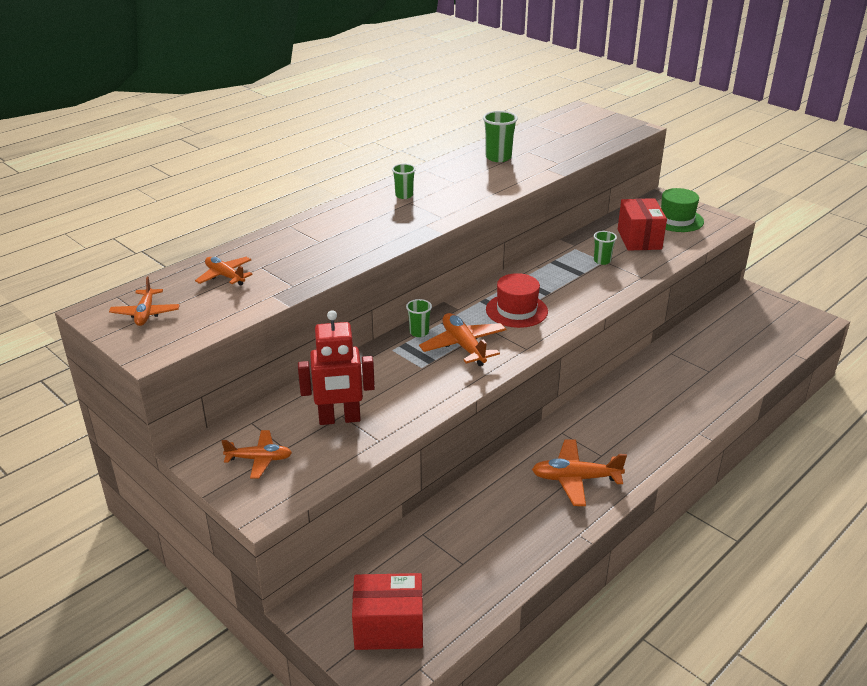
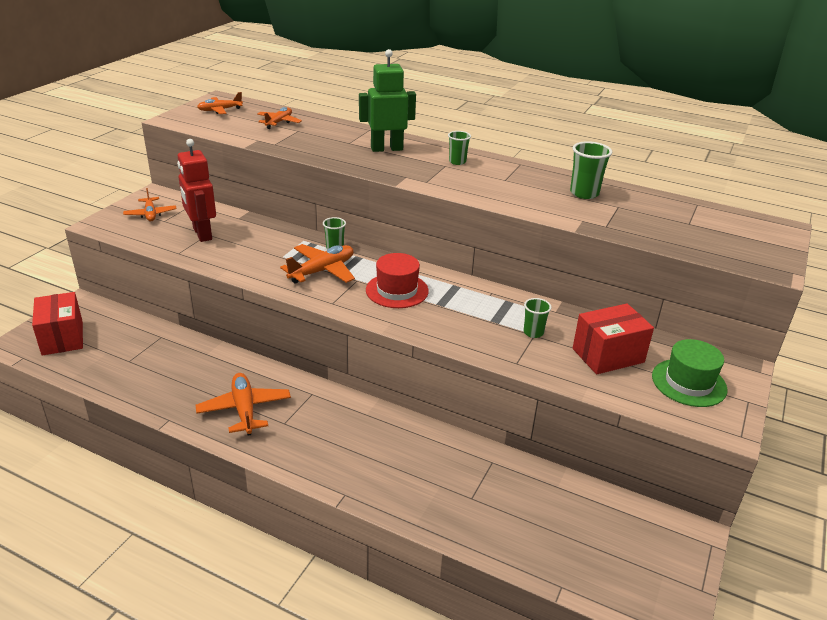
camera: 70 degrees right, 0 degrees up
(350, 224) = (386, 149): none -> green robot

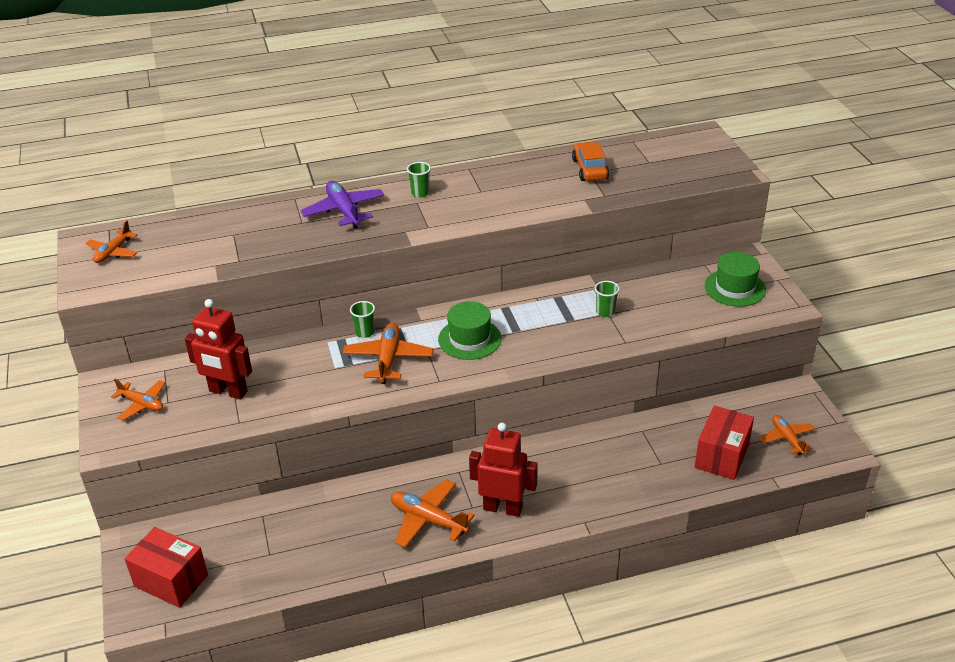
camera: 40 degrees left, 5 degrees up
(279, 122) = (199, 235): orange plane -> orange plane (787, 438)
(303, 439) = (503, 508): none -> red robot
(386, 149) = (344, 211): green robot -> purple plane
(397, 290) = (469, 339): red hat -> green hat
(584, 193) = (552, 173): green cup -> none
(608, 355) = (669, 299): red box -> red box (721, 456)
(622, 205) = (589, 169): none -> orange car

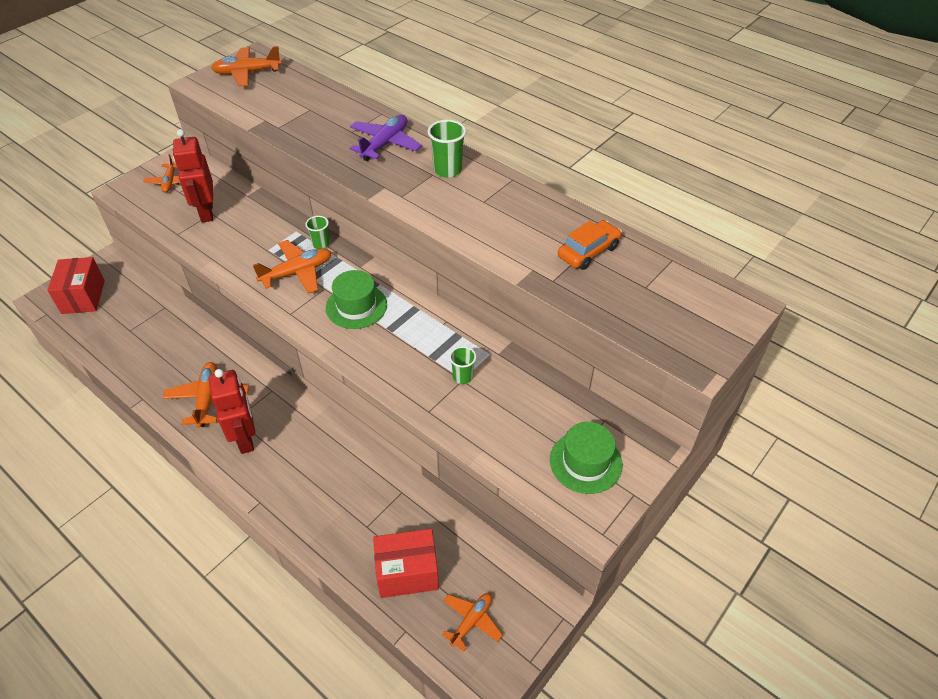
camera: 55 degrees right, 10 degrees up
(113, 252) = (247, 73): orange plane -> orange plane, size x1.51
(420, 193) = (447, 170): green cup -> green cup, size x1.56

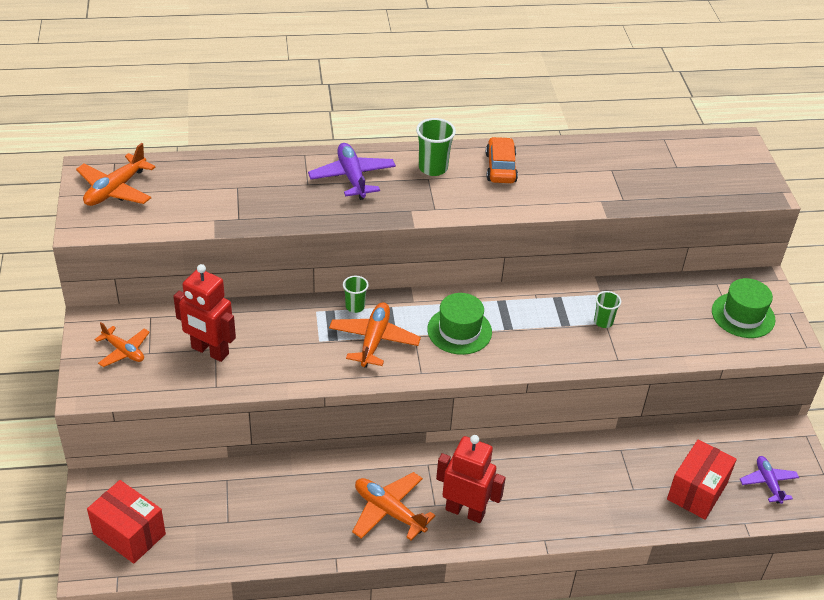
camera: 50 degrees left, 5 degrees down
(471, 621) = (768, 483): orange plane -> purple plane
(588, 251) = (613, 166): orange car -> orange car (500, 168)

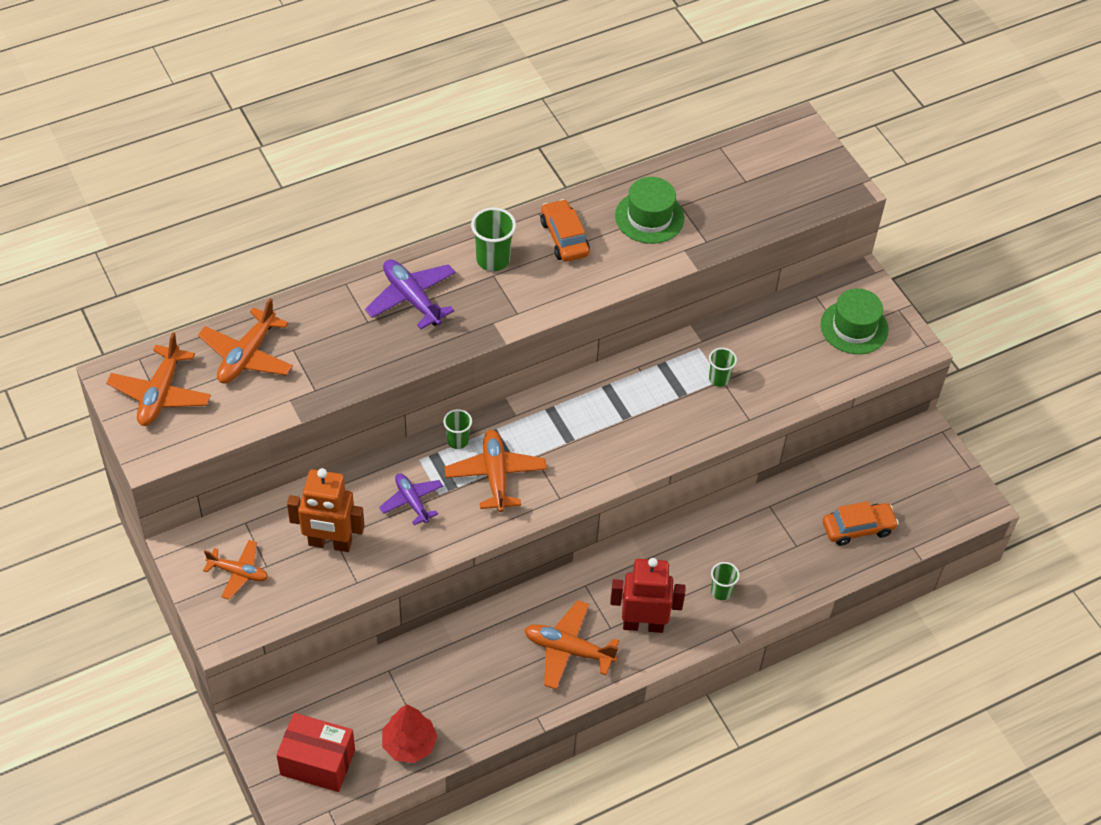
camera: 20 degrees left, 10 degrees up
(198, 182) = (247, 355): none -> orange plane
(209, 351) = (330, 543): red robot -> orange robot
(213, 544) = (409, 744): none -> red tree
(459, 331) = (578, 436): green hat -> green hat (649, 217)
(548, 506) = (721, 591): none -> green cup
(697, 491) = (858, 528): red box -> orange car
(768, 483) = (921, 496): purple plane -> purple plane (412, 501)

